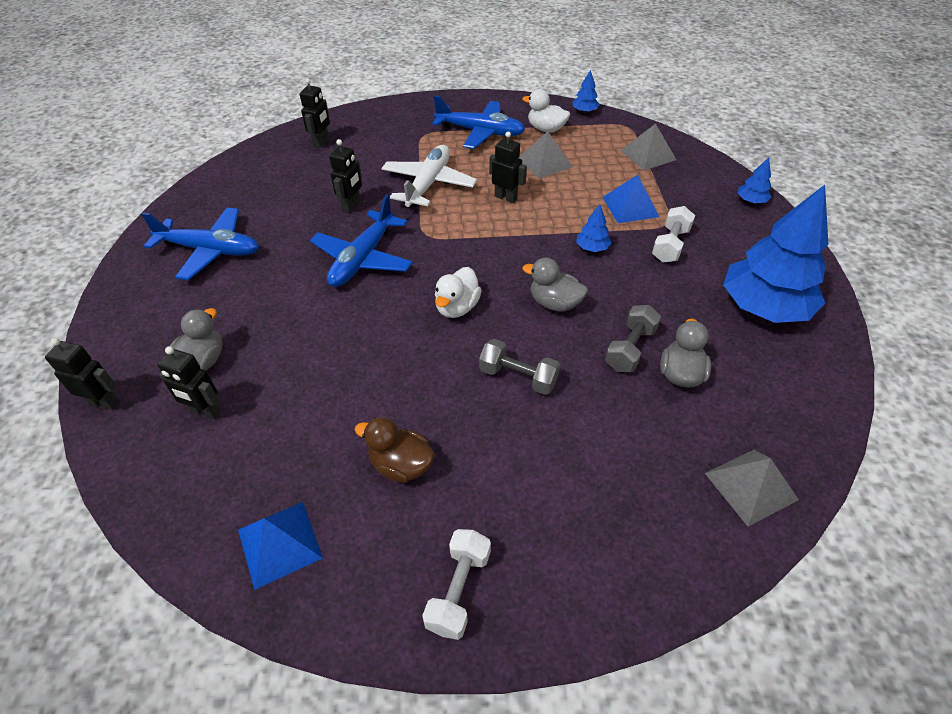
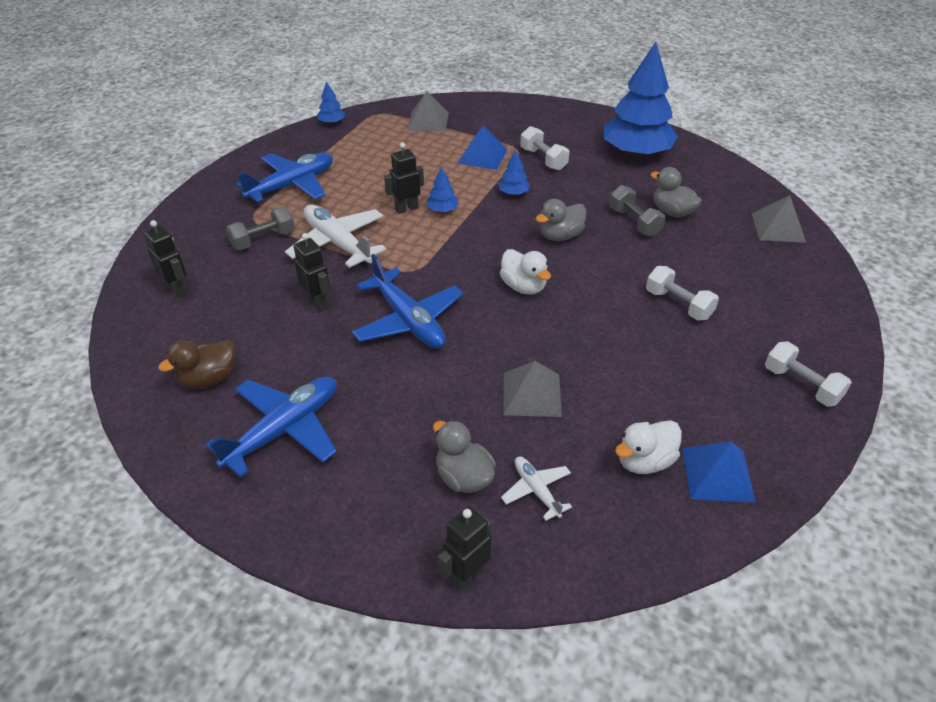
camera: 60 degrees left, 5 degrees down
(205, 411) = (536, 490): black robot -> white plane
(401, 465) = (676, 377): brown duck -> brown duck (208, 379)
(518, 377) = (625, 284): grey dumbbell -> grey dumbbell (263, 240)
(518, 431) = (678, 304): none -> white dumbbell
(545, 162) = (380, 170): grey pyramid -> grey pyramid (532, 394)
(546, 129) = (333, 151): white duck -> white duck (644, 461)
(751, 201) = (528, 107): blue tree -> blue tree (442, 210)

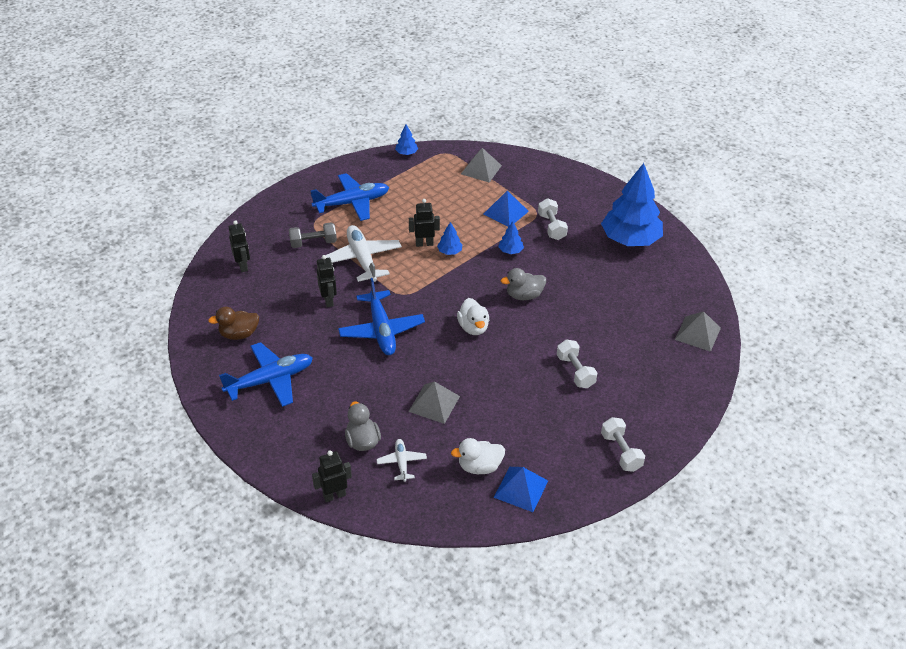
camera: 20 degrees right, 0 degrees up
(634, 222) = (587, 299): grey dumbbell -> none
(672, 212) = (623, 298): grey duck -> none

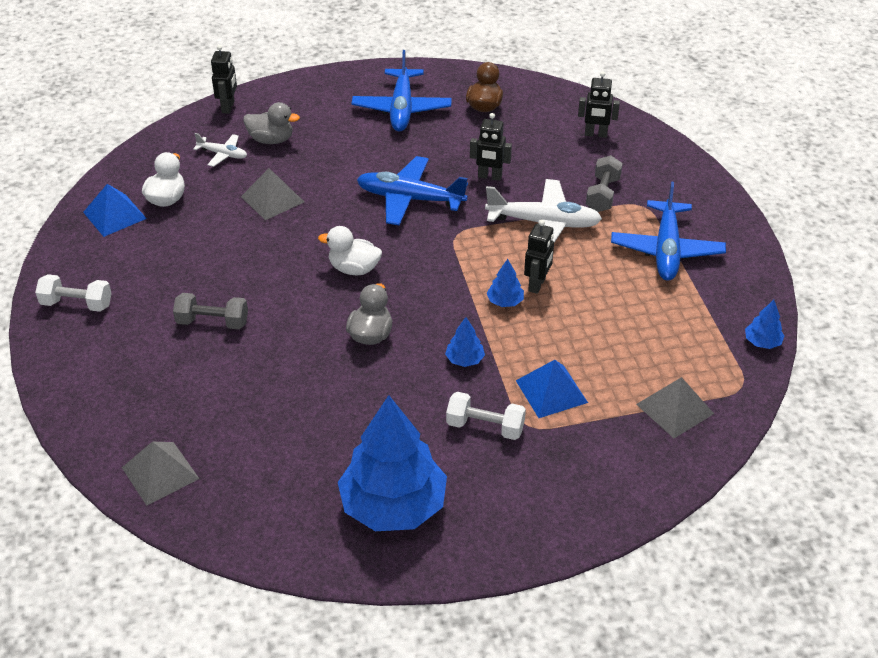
camera: 120 degrees right, 0 degrees up
(575, 371) = (212, 322): white dumbbell -> grey dumbbell

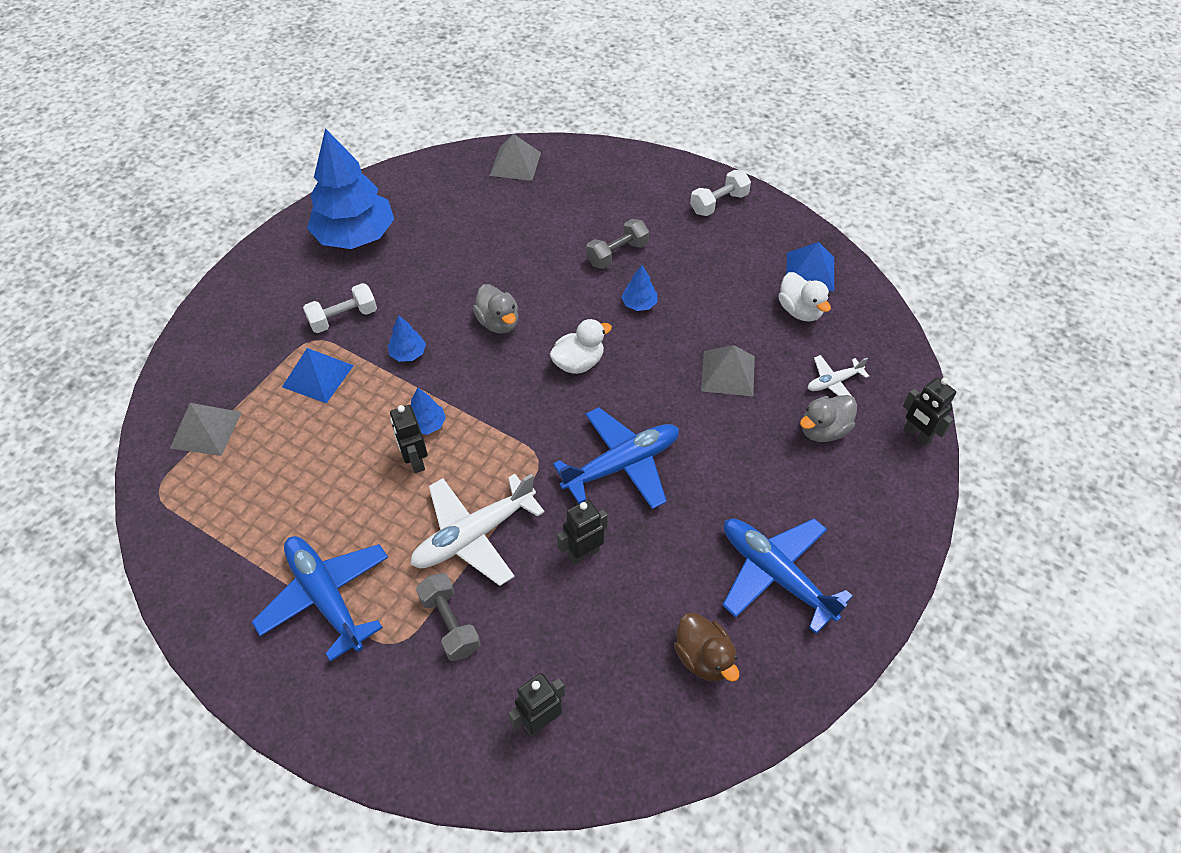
camera: 135 degrees right, 10 degrees up
(762, 342) = (162, 552): blue tree -> blue tree (639, 304)

